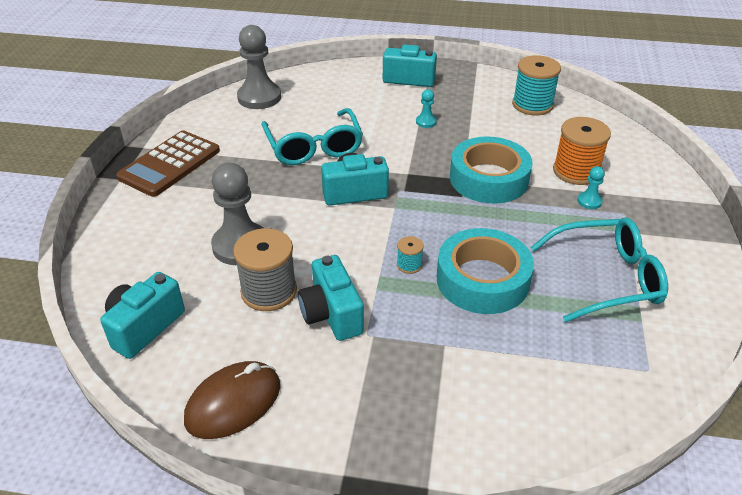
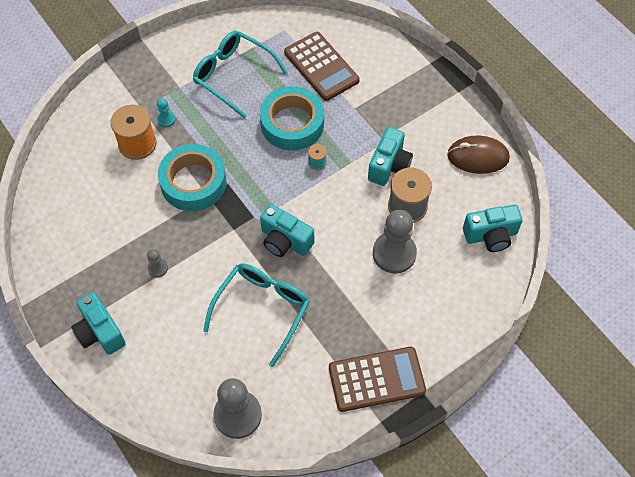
camera: 135 degrees left, 20 degrees up
(426, 122) = (157, 268): turquoise pawn -> grey pawn
(532, 105) = (65, 220): turquoise spool -> none
(544, 361) = (321, 67): none -> brown calculator

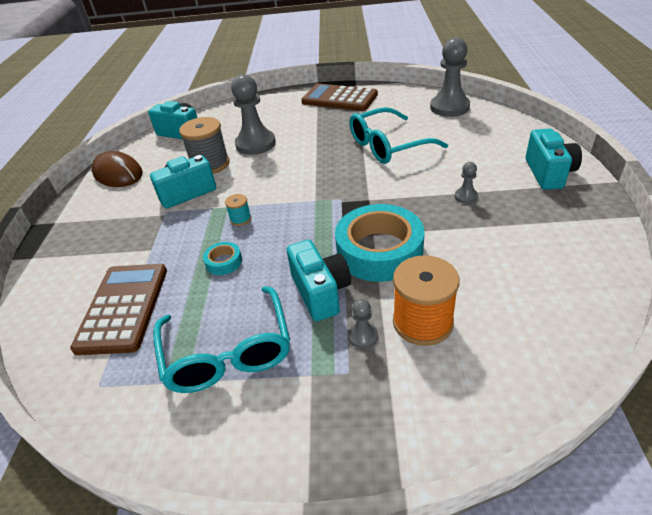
camera: 140 degrees left, 20 degrees down
(166, 119) = (363, 336): turquoise pawn -> grey pawn
(285, 241) = (330, 176): turquoise camera -> turquoise camera (320, 292)
(292, 123) = (224, 262): turquoise tape -> turquoise tape, size x0.44

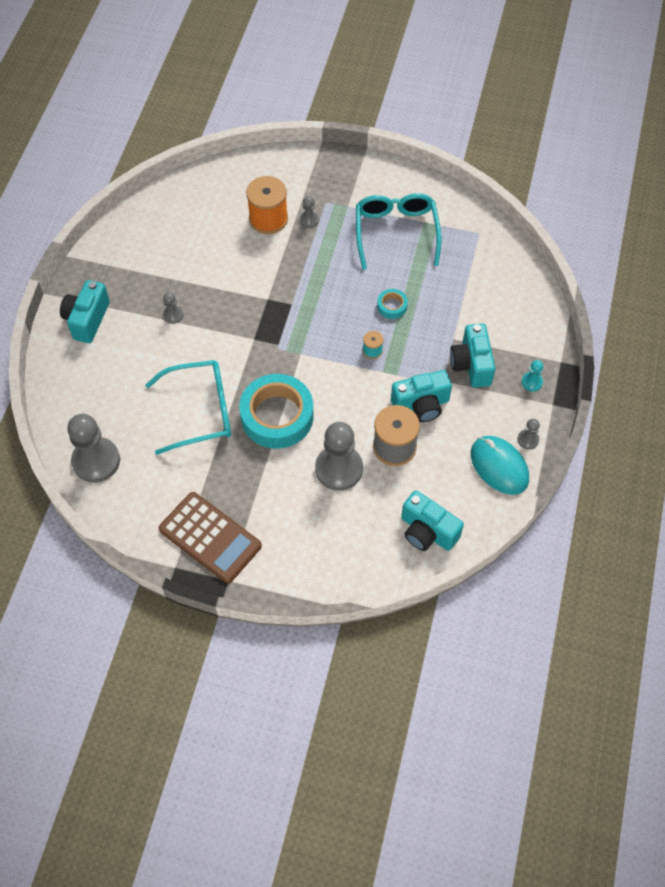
camera: 170 degrees left, 20 degrees up
(70, 233) = (532, 382): none -> turquoise pawn
(87, 194) = (528, 440): none -> grey pawn
(118, 174) = (499, 466): brown mouse -> turquoise mouse
(123, 308) = (470, 285): brown calculator -> none
(320, 292) = (325, 258): turquoise camera -> turquoise camera (471, 364)
(379, 251) = (270, 281): turquoise tape -> turquoise tape (277, 416)

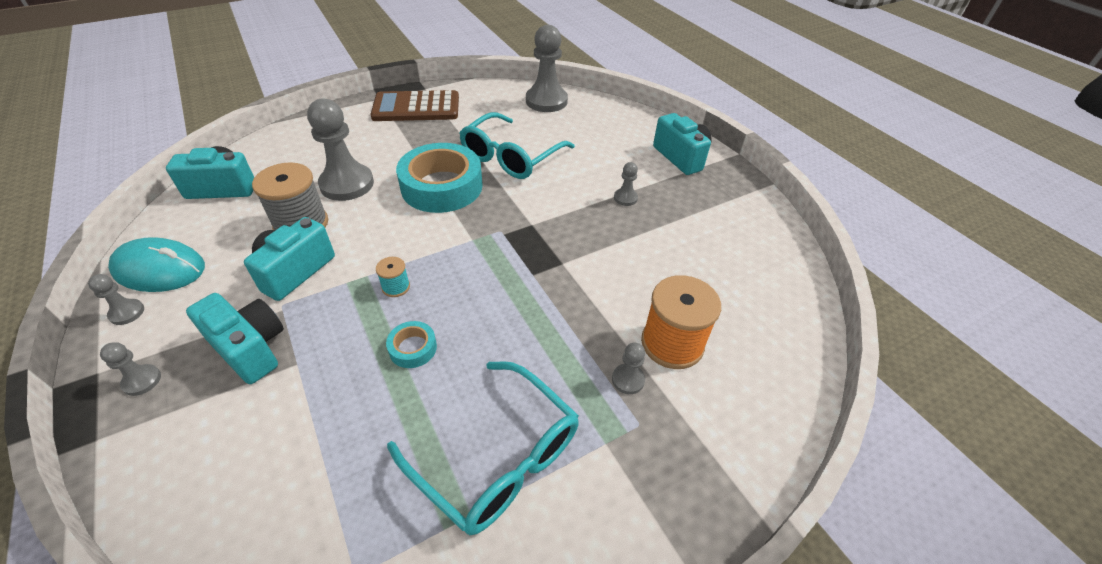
camera: 135 degrees right, 15 degrees down
(532, 382) = (142, 381): turquoise pawn -> grey pawn

